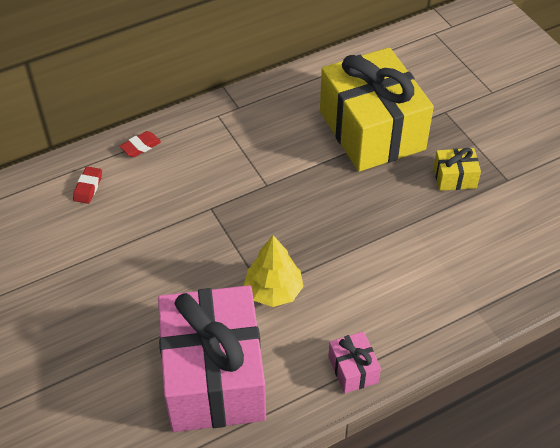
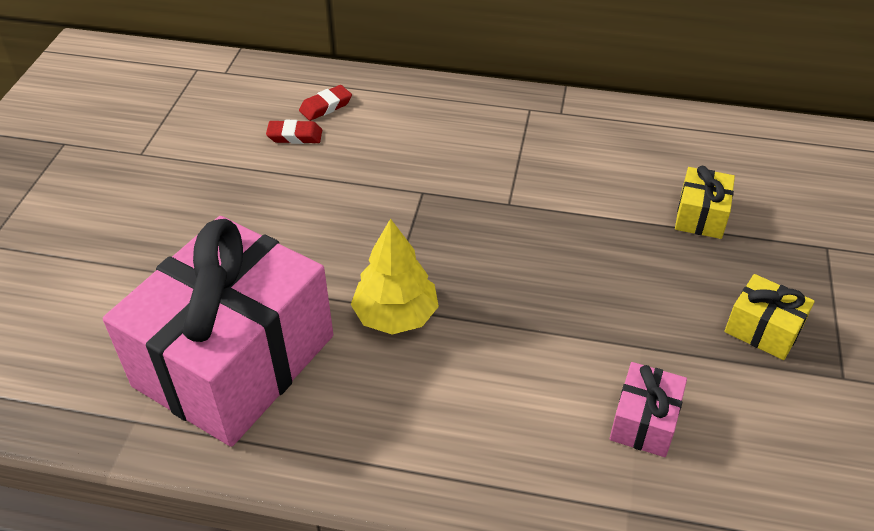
camera: 40 degrees right, 5 degrees down
(140, 146) = (417, 97): red eraser -> red eraser (295, 136)
(353, 369) = (390, 465): pink gift -> pink gift (644, 421)
(372, 130) = (700, 216): yellow gift -> yellow gift, size x0.40

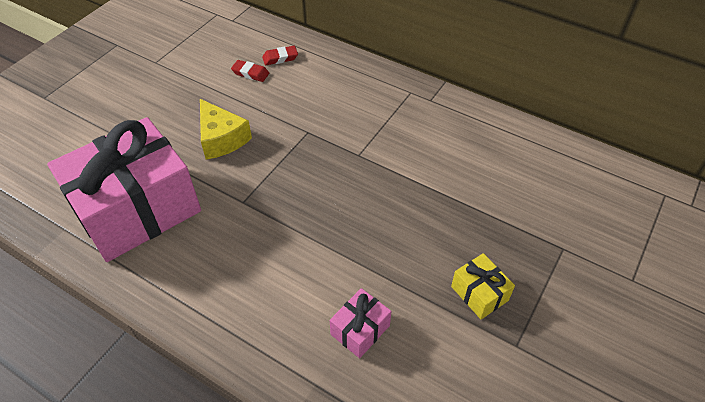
camera: 20 degrees right, 5 degrees up
(305, 232) = (221, 138): none -> yellow cheese
(395, 315) = (245, 209): yellow tree -> none
(700, 216) = (484, 199): yellow gift -> none

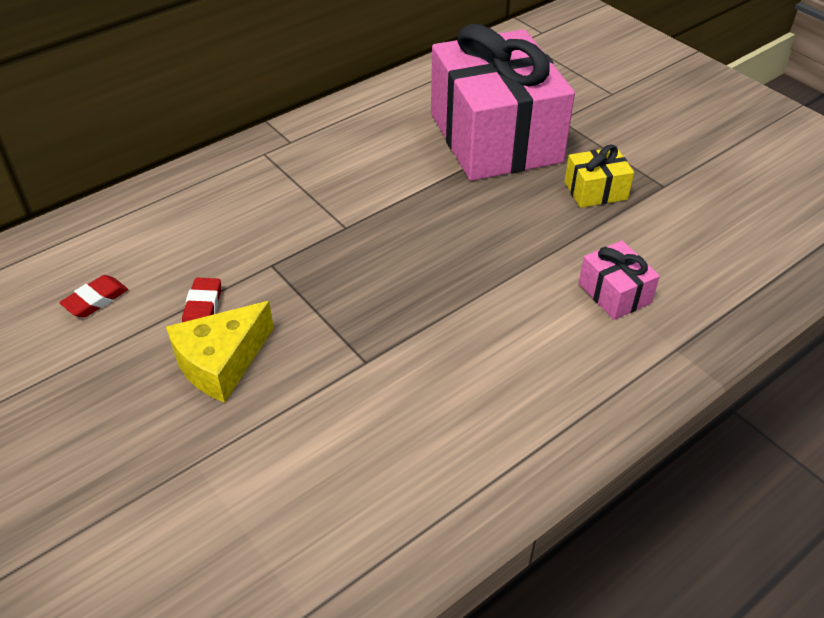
camera: 70 degrees left, 5 degrees down
(137, 209) = (313, 498): pink gift -> pink gift (495, 137)
(221, 138) = (221, 362): yellow cheese -> yellow cheese turned 150 degrees clockwise
(280, 58) = (89, 259): red eraser -> red eraser (203, 308)

